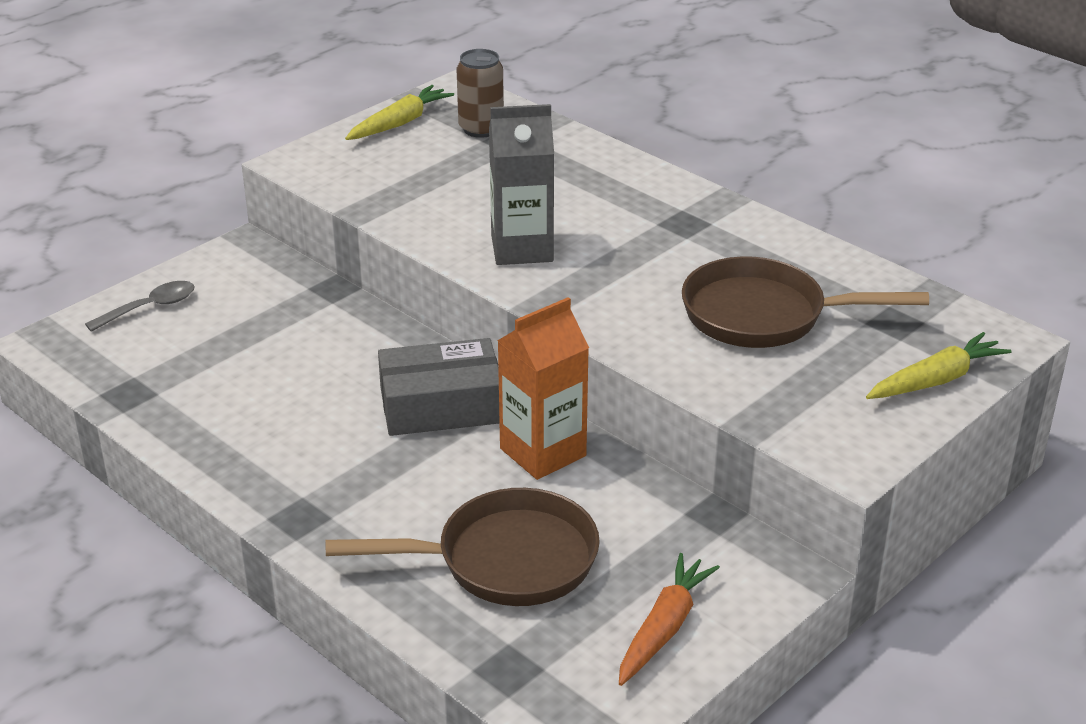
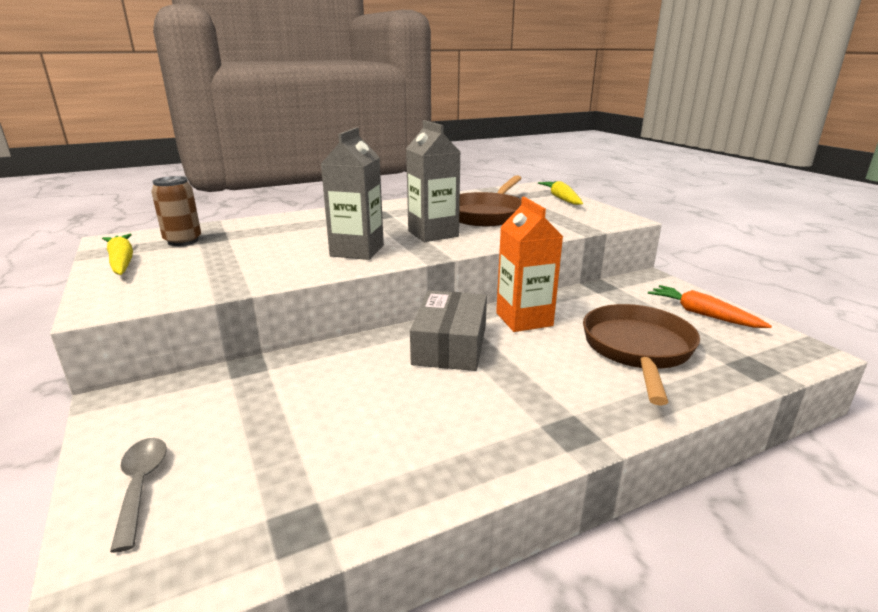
camera: 70 degrees left, 10 degrees down
(628, 288) = (433, 234): none -> grey carton

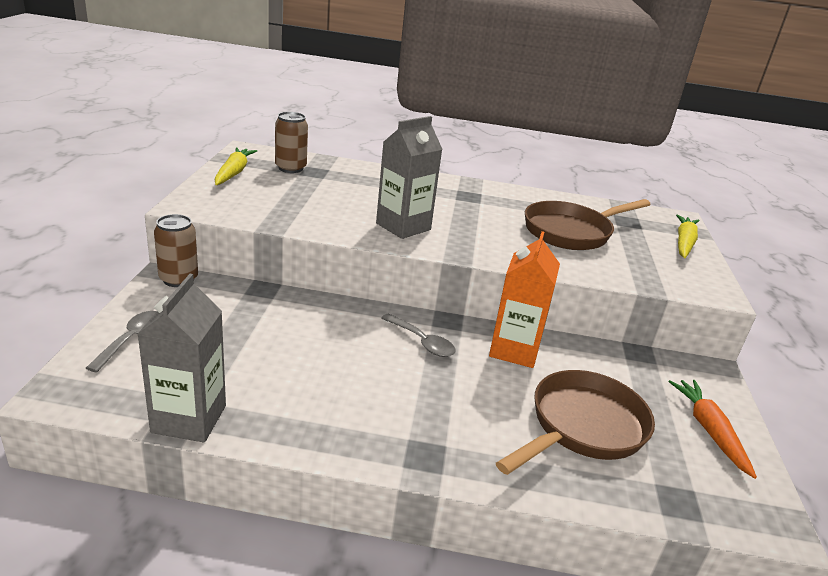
camera: 30 degrees right, 5 degrees up
(134, 397) = (178, 279): none -> brown can
(433, 234) = (489, 234): grey carton -> grey carton (189, 419)
(450, 344) = (422, 342): grey box -> grey spoon

